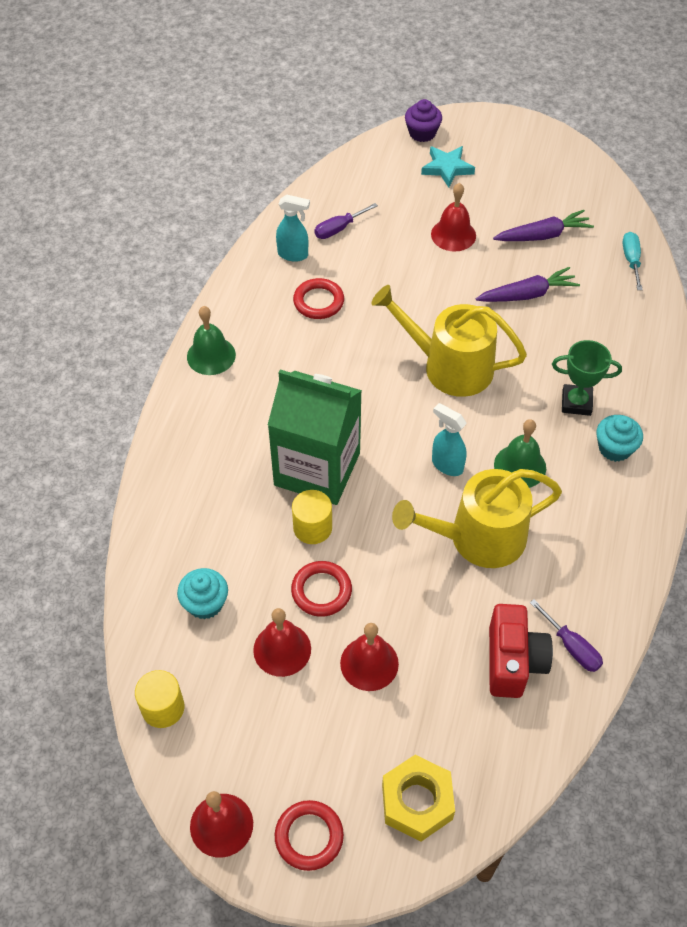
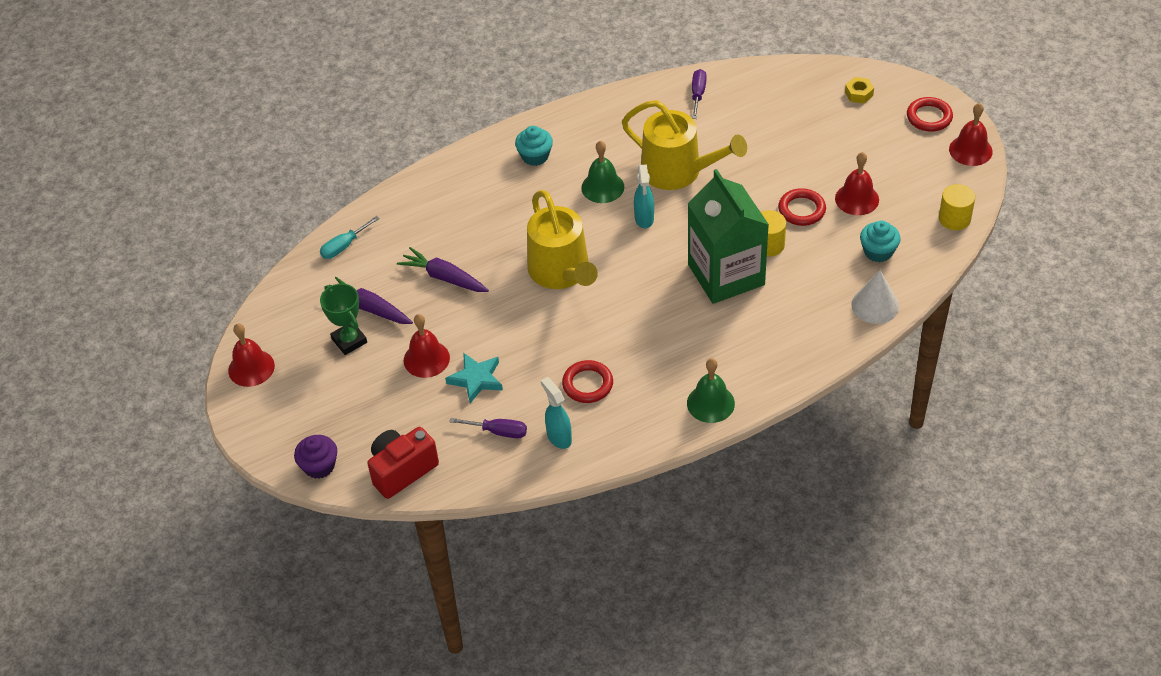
camera: 130 degrees left, 5 degrees down
(157, 543) = (875, 305): none -> white cone
(369, 663) = (815, 160): red bell -> red bell (251, 368)
(417, 802) = (859, 94): yellow nut -> yellow nut, size x0.55
(447, 168) = (349, 417): turquoise star -> turquoise star (476, 379)
(513, 662) = (737, 109): red camera -> red camera (402, 470)
(576, 402) = (518, 194): green trophy -> green trophy (349, 341)

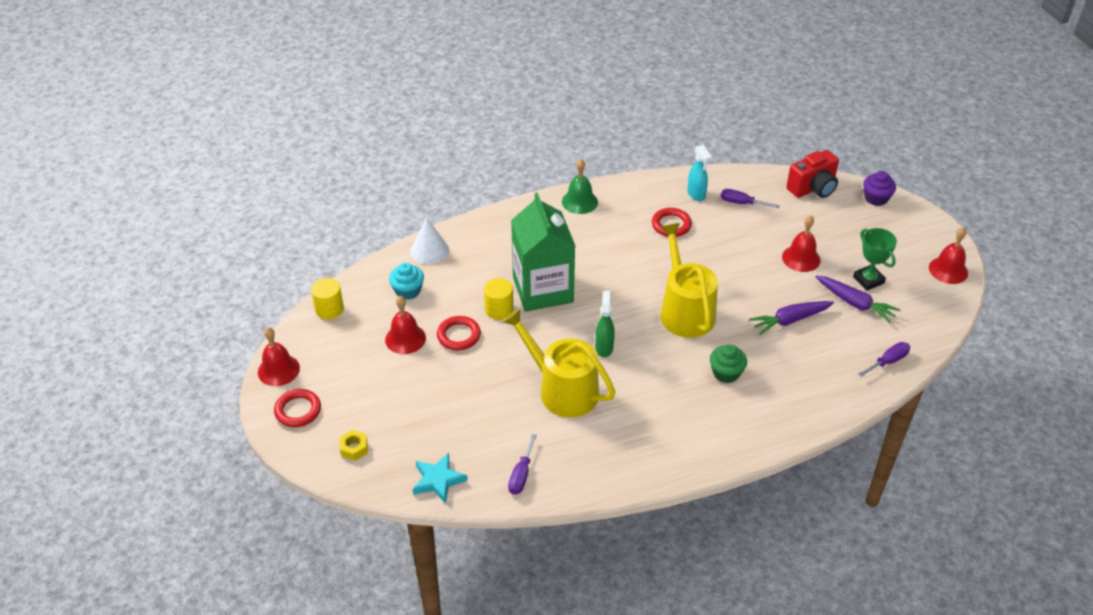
camera: 175 degrees left, 5 degrees down
(344, 246) = (888, 361): turquoise screwdriver -> purple screwdriver
(444, 277) = (790, 320): purple carrot -> purple carrot turned 120 degrees clockwise
(476, 379) = (759, 239): turquoise star -> turquoise star (438, 480)
(514, 210) = (726, 373): none -> green cupcake
(535, 156) = (703, 427): turquoise cupcake -> none
(602, 187) = (638, 384): green bell -> none
(644, 219) = (604, 347): turquoise spray bottle -> green spray bottle

